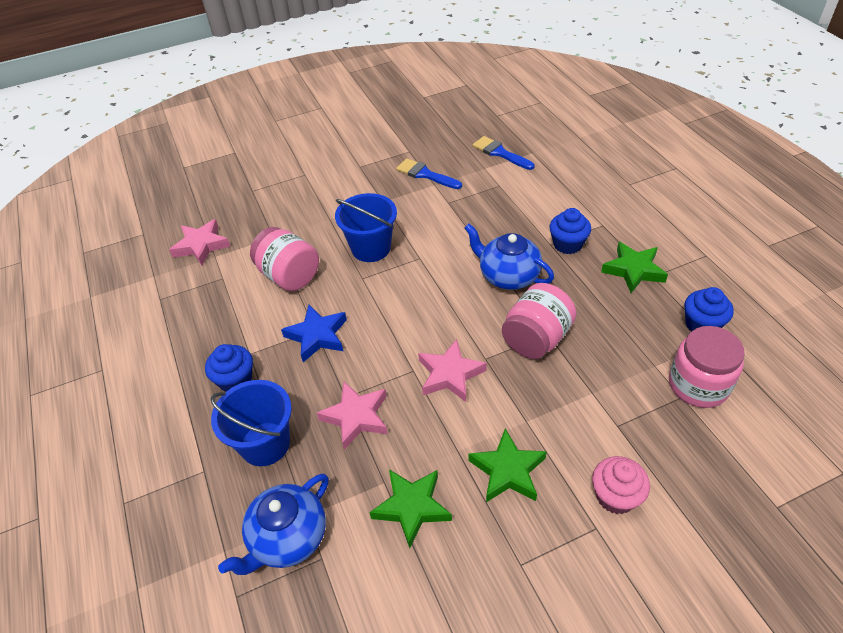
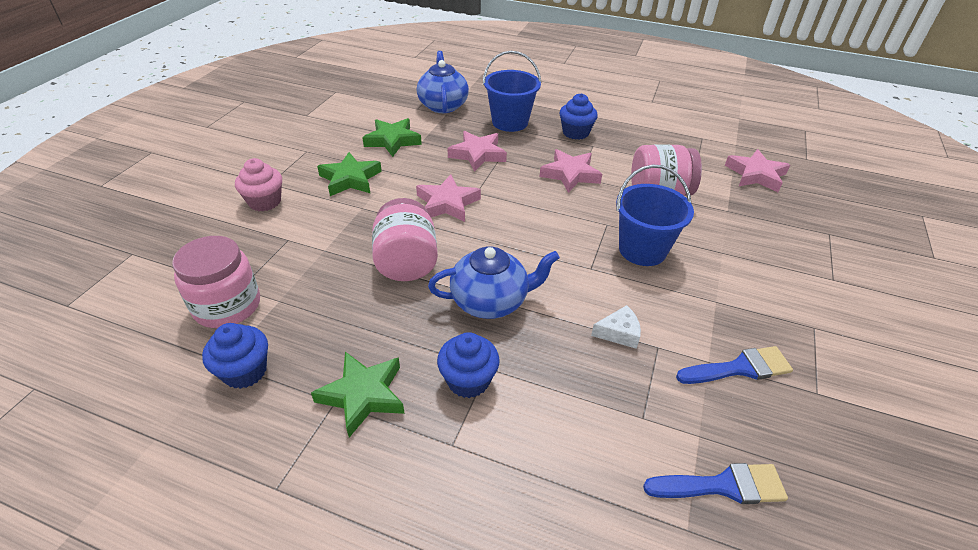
camera: 130 degrees right, 5 degrees down
(317, 336) = (570, 174): blue star -> pink star
(458, 218) = (619, 333): none -> white cheese

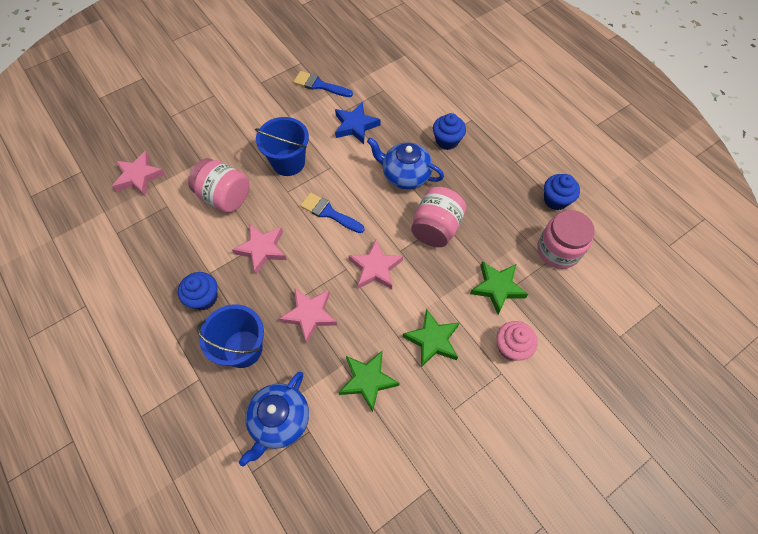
camera: 145 degrees left, 20 degrees up
(363, 395) = (500, 158): green star -> green star (497, 288)
(619, 333) = (355, 126): white cheese -> blue star
(722, 486) = (379, 58): blue brush -> blue brush (329, 213)

